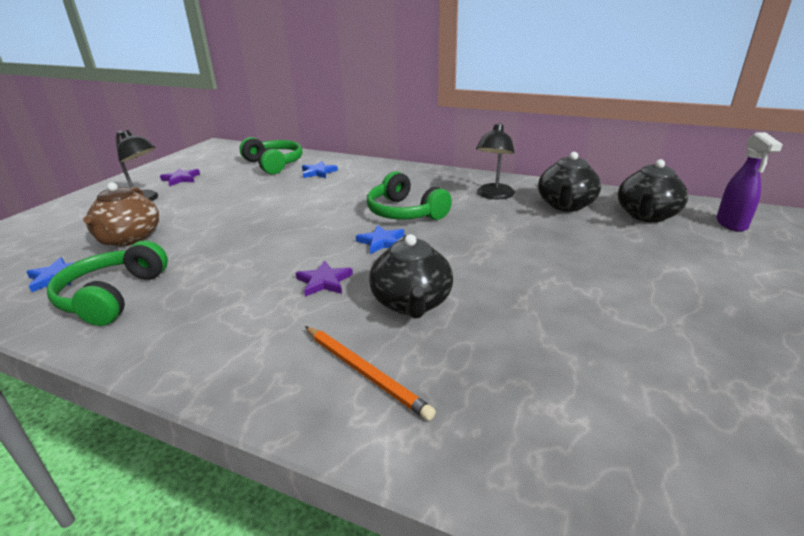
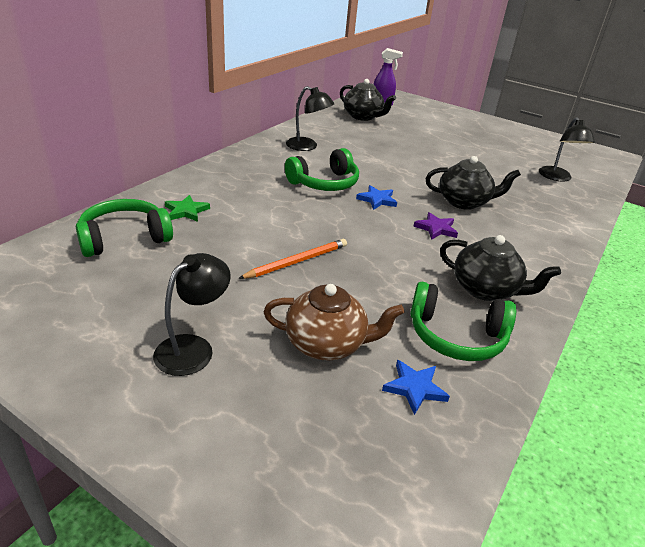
camera: 85 degrees left, 5 degrees up
(181, 179) = (119, 319): purple star -> none
(318, 172) = (186, 211): blue star -> green star
(365, 372) = (533, 225): orange pencil -> orange pencil (297, 261)
(565, 205) = (337, 131): black teapot -> black teapot (485, 289)
(620, 435) = (557, 177): none -> black lamp

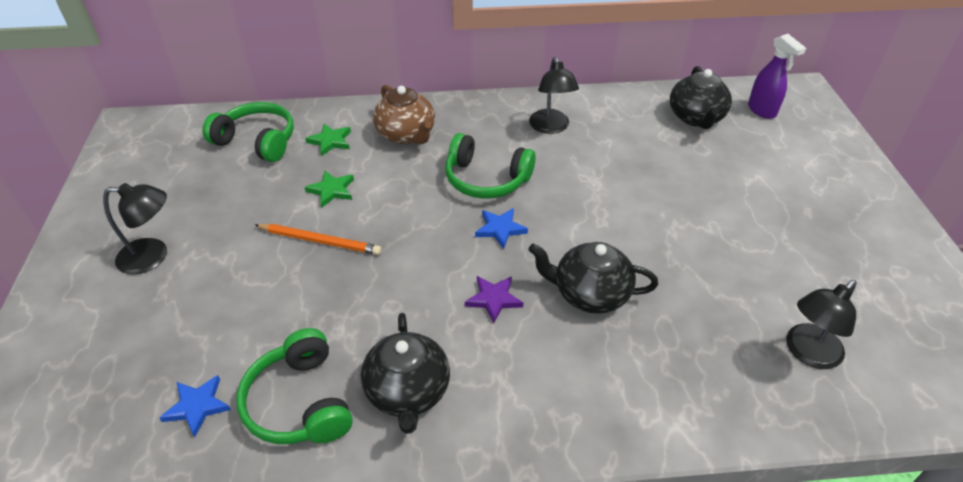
camera: 55 degrees right, 10 degrees up
(246, 234) = (331, 190): none -> green star
(326, 344) = (215, 322): brown teapot -> brown teapot (406, 135)
(464, 202) = (590, 294): black teapot -> black teapot turned 135 degrees clockwise

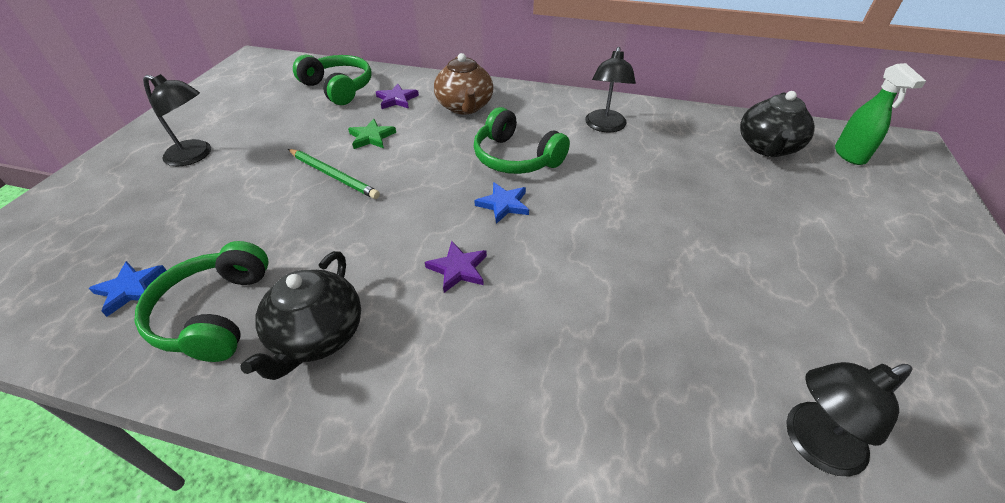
camera: 20 degrees right, 0 degrees up
(320, 241) = (333, 175): orange pencil -> green pencil
(330, 141) = (397, 99): green star -> purple star
(590, 294) = (563, 291): black teapot -> none
(762, 111) = (850, 155): purple spray bottle -> green spray bottle

